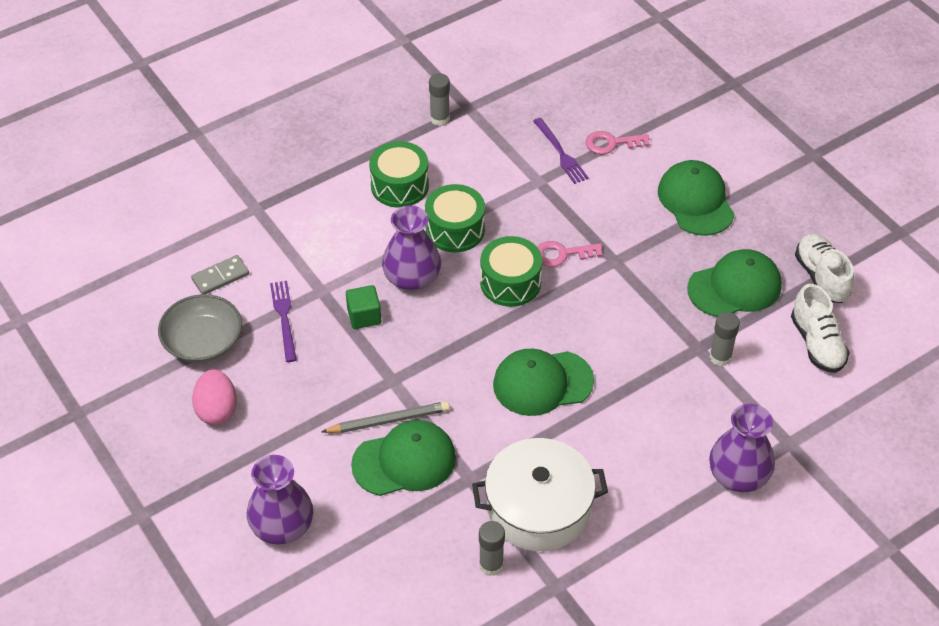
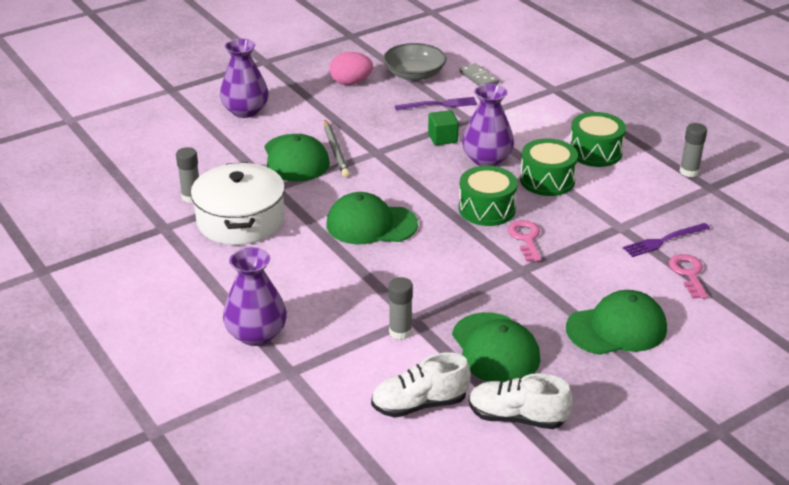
camera: 90 degrees right, 15 degrees down
(542, 383) = (371, 224): green cap -> green cap turned 75 degrees counterclockwise
(821, 277) = (517, 417): white shoe -> white shoe turned 150 degrees counterclockwise

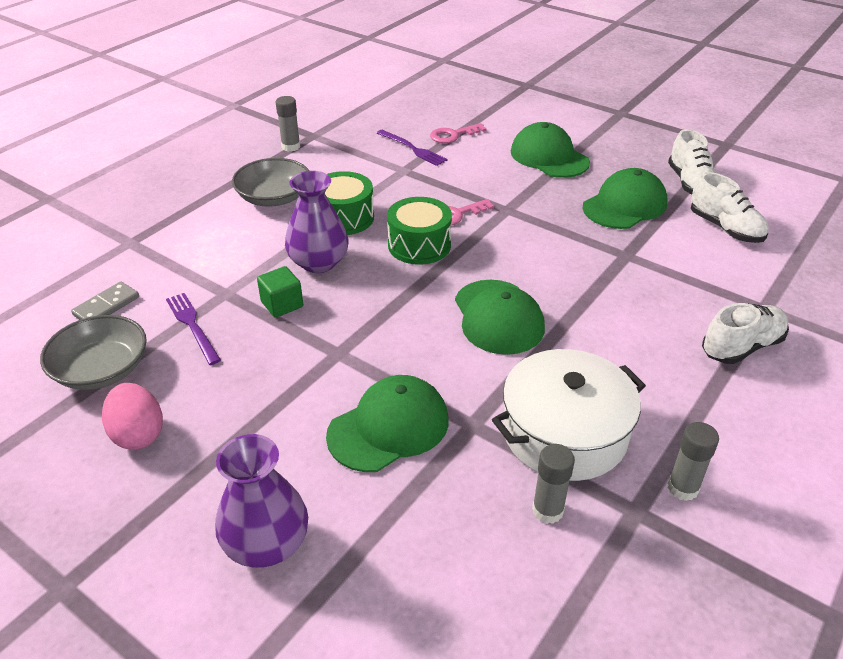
camera: 110 degrees left, 5 degrees up
(256, 334) = (741, 347): purple vase -> white shoe
(336, 151) = (352, 392): grey pencil -> none
(400, 332) = (651, 257): grey glue stick -> grey glue stick (683, 488)
(595, 152) = (274, 197): green drum -> grey bowl

